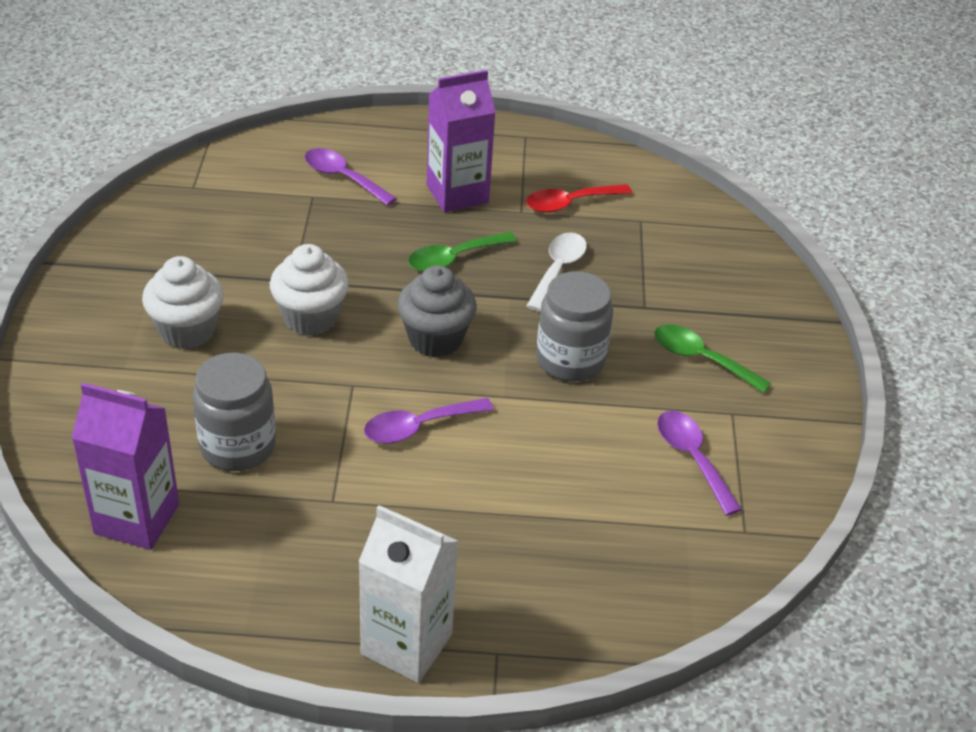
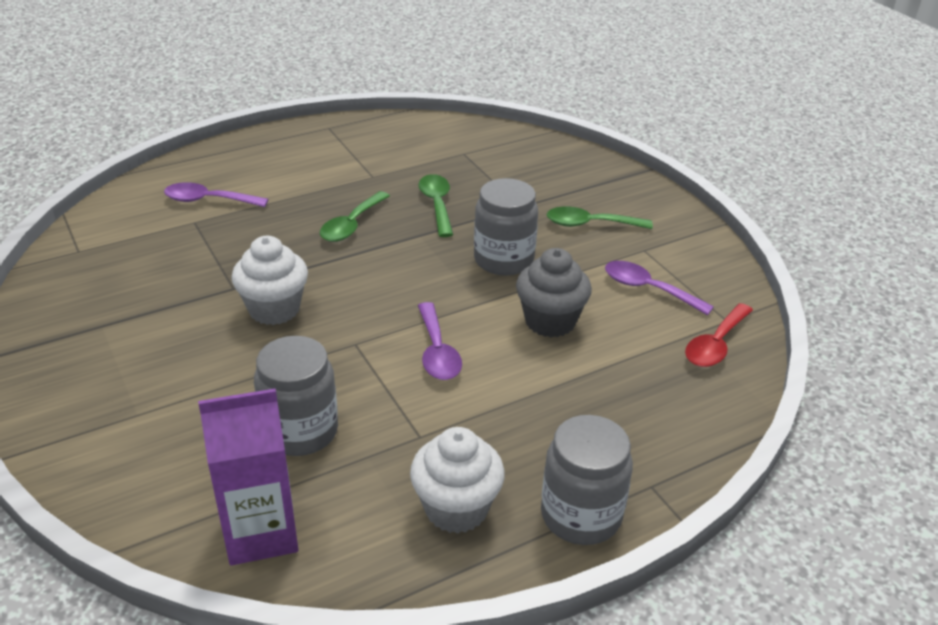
camera: 30 degrees left, 5 degrees down
(187, 331) = (172, 361): white cupcake -> white cupcake (456, 508)
(406, 644) = (581, 515): white carton -> grey jar
(419, 427) = (437, 351): purple spoon -> purple spoon turned 45 degrees counterclockwise
(435, 339) = (390, 285): grey cupcake -> grey cupcake (550, 321)
(457, 194) = (313, 181): purple carton -> none
(558, 270) = (437, 205): white spoon -> green spoon
(570, 203) = (403, 159): red spoon -> red spoon (716, 344)

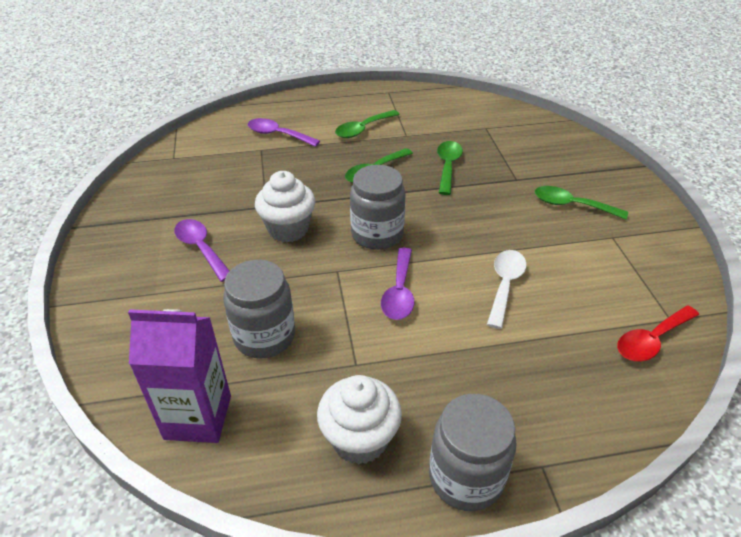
camera: 20 degrees right, 5 degrees up
(316, 177) = (363, 129): none -> green spoon
(503, 260) = (485, 223): grey jar -> grey jar (377, 234)
(550, 321) = (505, 285): grey cupcake -> white spoon
(648, 289) = (604, 274): purple spoon -> purple spoon (201, 248)

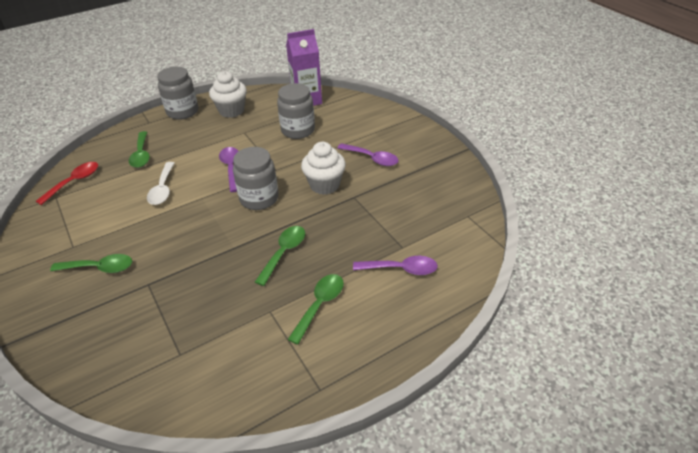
camera: 160 degrees right, 0 degrees up
(448, 166) = (216, 279): green spoon -> green spoon (141, 155)

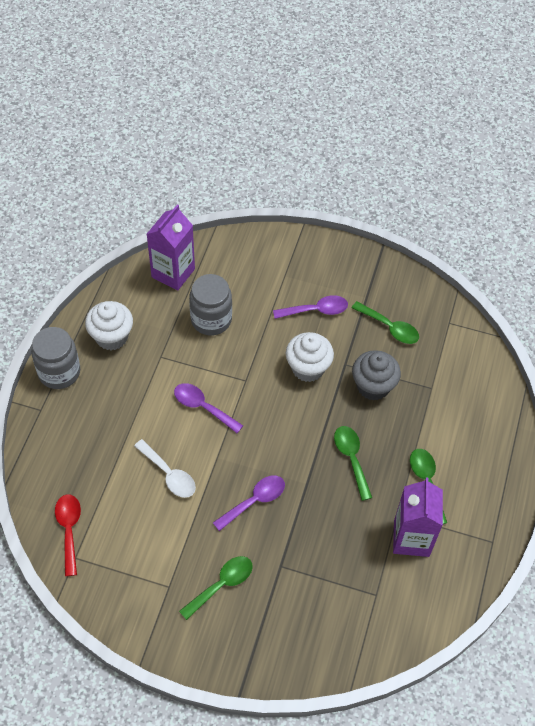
camera: 45 degrees left, 15 degrees up
(141, 155) = (92, 453): green spoon -> green spoon (389, 327)
(258, 335) = (411, 538): none -> purple carton
(259, 198) = (269, 422): grey jar -> none
(357, 220) = (373, 386): none -> grey cupcake
(401, 269) = (450, 409): purple spoon -> purple spoon (254, 501)

